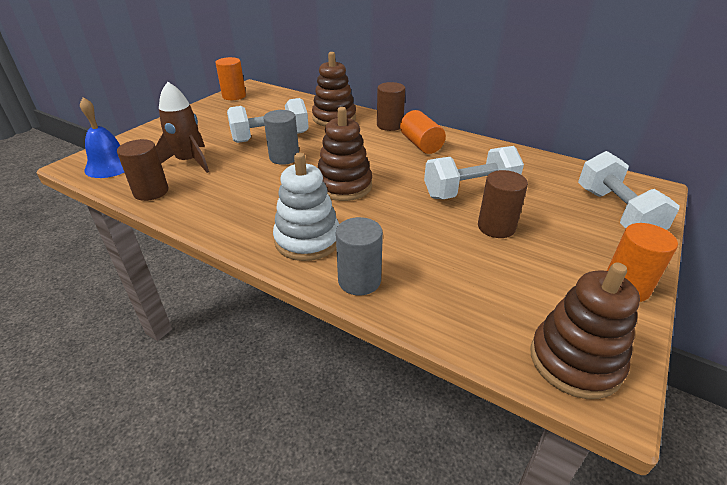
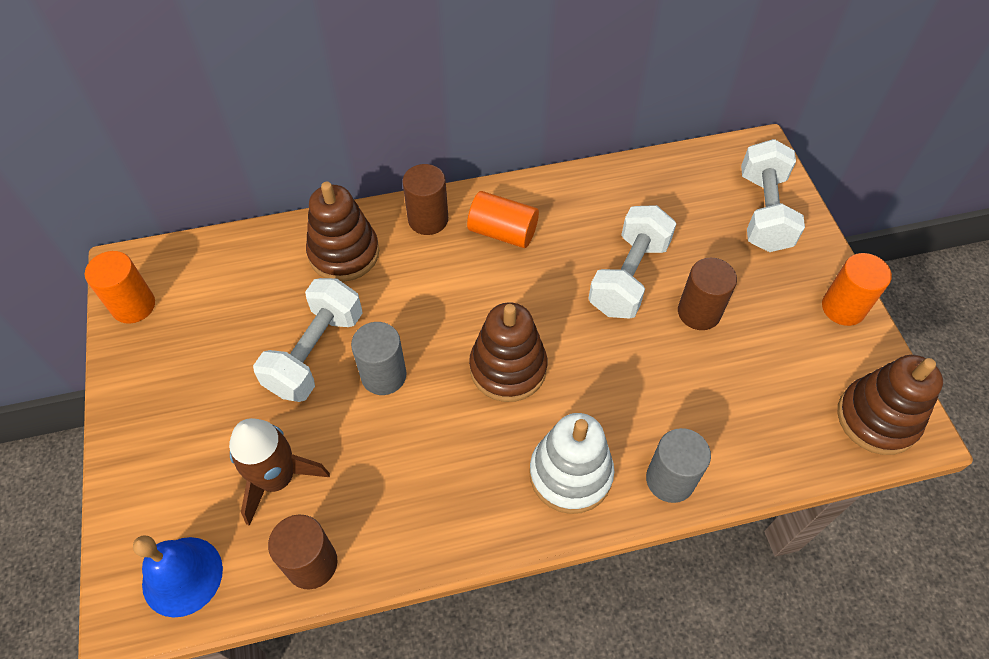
camera: 45 degrees left, 20 degrees up
(616, 212) = (763, 212): white dumbbell -> white dumbbell turned 60 degrees clockwise

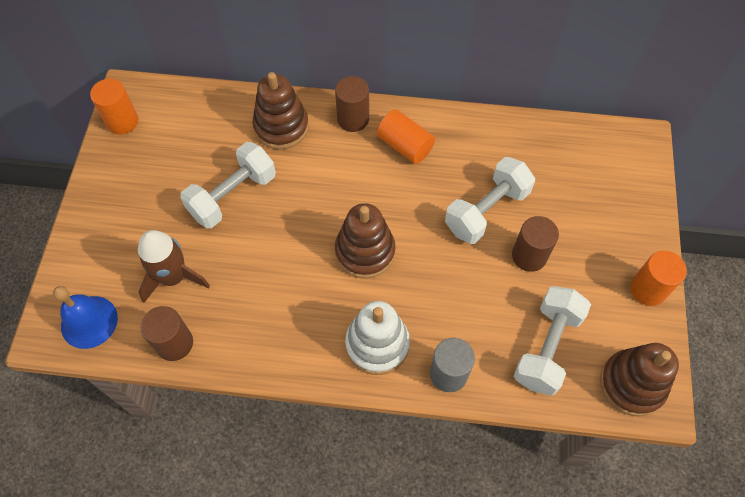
camera: 20 degrees right, 5 degrees up
(383, 375) = (274, 228): grey cylinder -> none
(763, 212) = (620, 192): white dumbbell -> white dumbbell (546, 347)

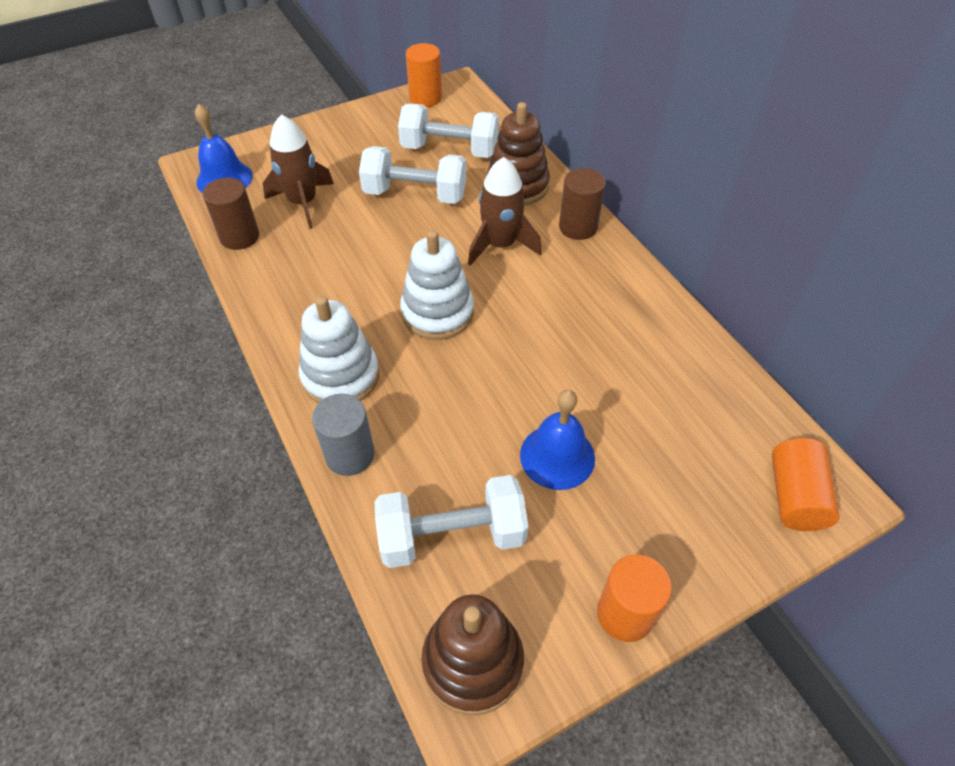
camera: 55 degrees right, 10 degrees down
(332, 174) = (501, 245): none -> brown rocket
(365, 251) = (437, 312): brown stacking toy -> white stacking toy
(405, 146) = (588, 279): orange cylinder -> orange cylinder (795, 496)
(486, 211) = (578, 387): white dumbbell -> white dumbbell (449, 150)
(529, 256) = (557, 456): brown cylinder -> blue bell

